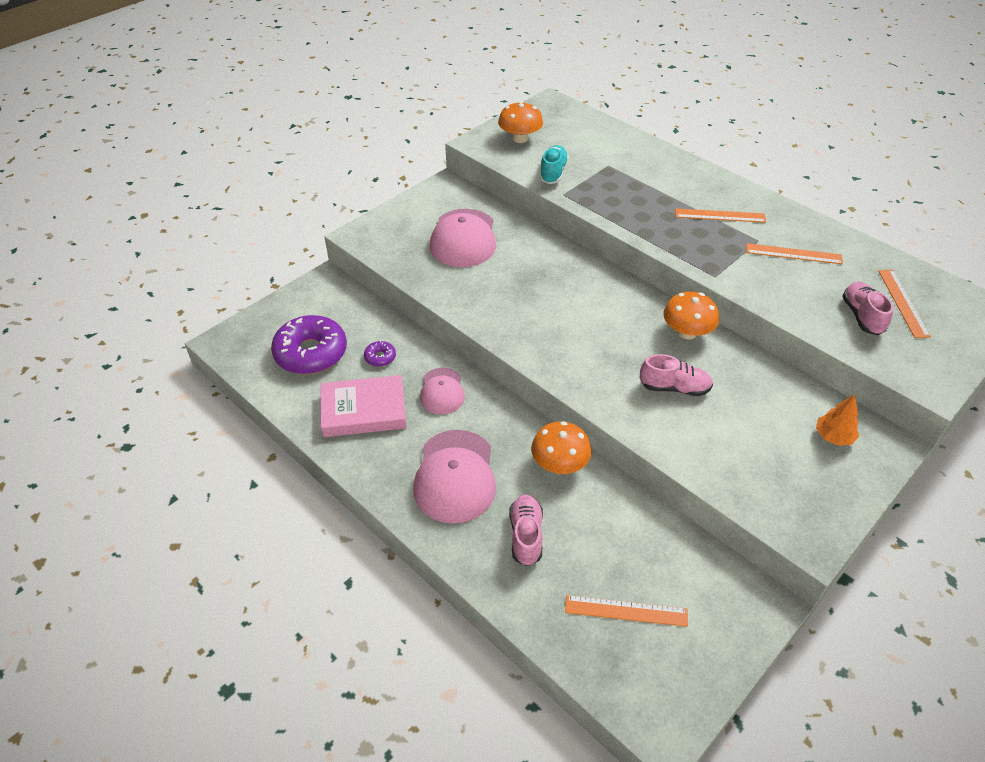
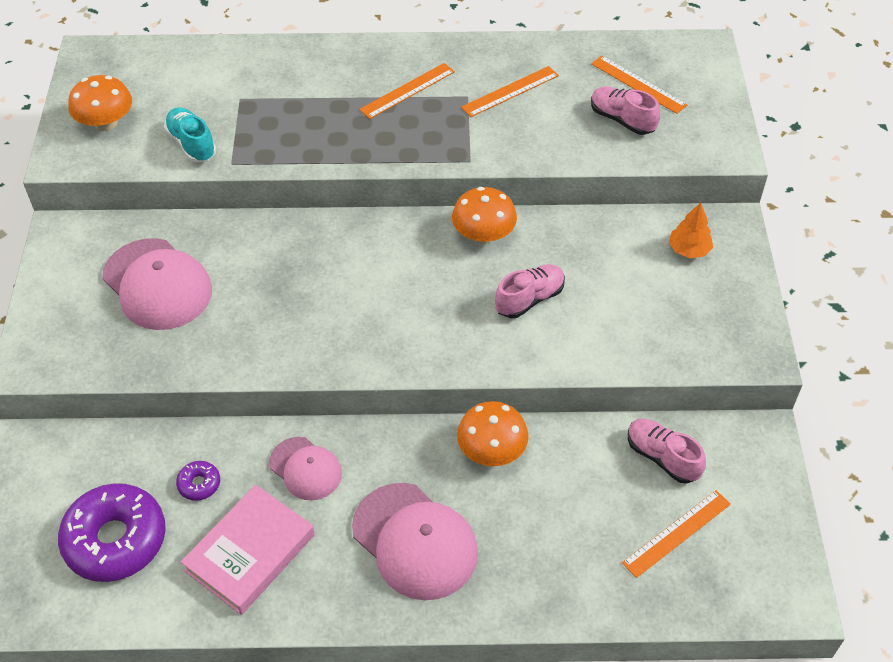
camera: 45 degrees left, 5 degrees up
(526, 535) = (535, 541): pink shoe -> pink shoe (662, 457)

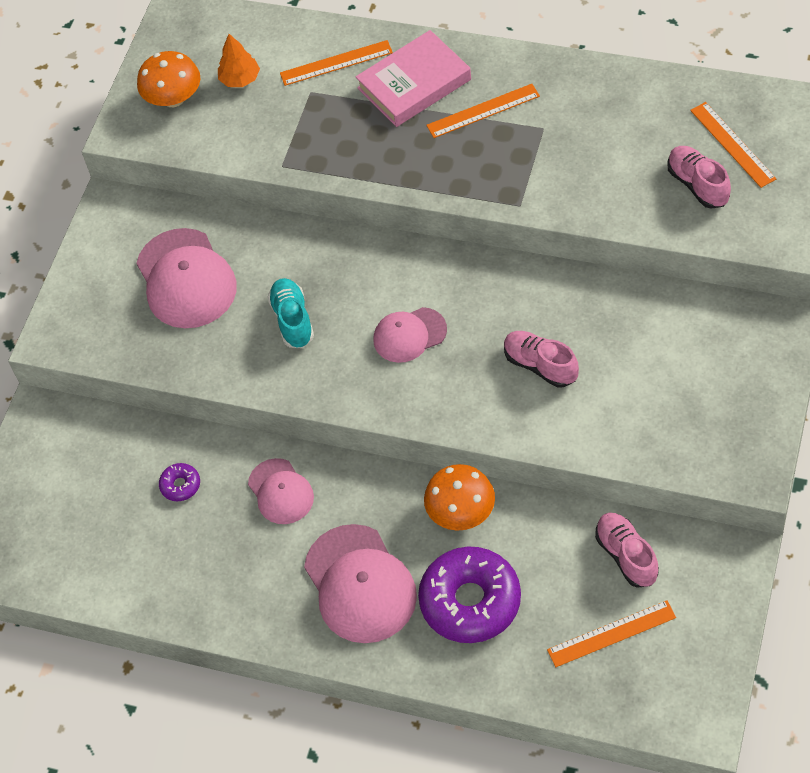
camera: 25 degrees right, 5 degrees up
(115, 540) = (94, 522): purple donut -> purple donut (470, 601)
(192, 144) = (249, 137): turquoise shoe -> turquoise shoe (292, 320)
(250, 553) = (208, 561): pink book -> pink book (414, 84)
(396, 295) = (409, 335): none -> pink cap
(483, 235) = (518, 285): orange mushroom -> none
(510, 91) = (590, 130): orange ruler -> orange ruler (336, 63)
(529, 299) = (540, 365): pink shoe -> pink shoe turned 120 degrees counterclockwise
(689, 249) = (726, 343): orange tree -> orange tree (240, 79)

